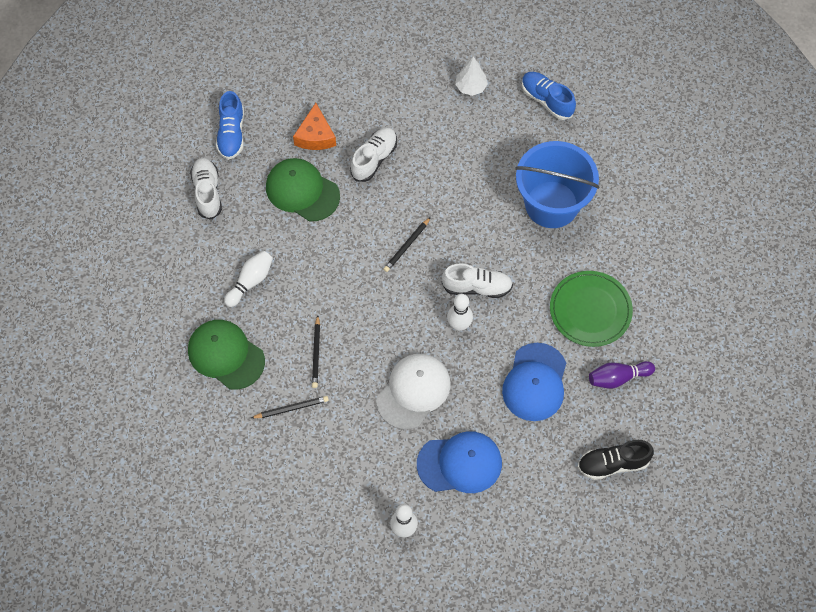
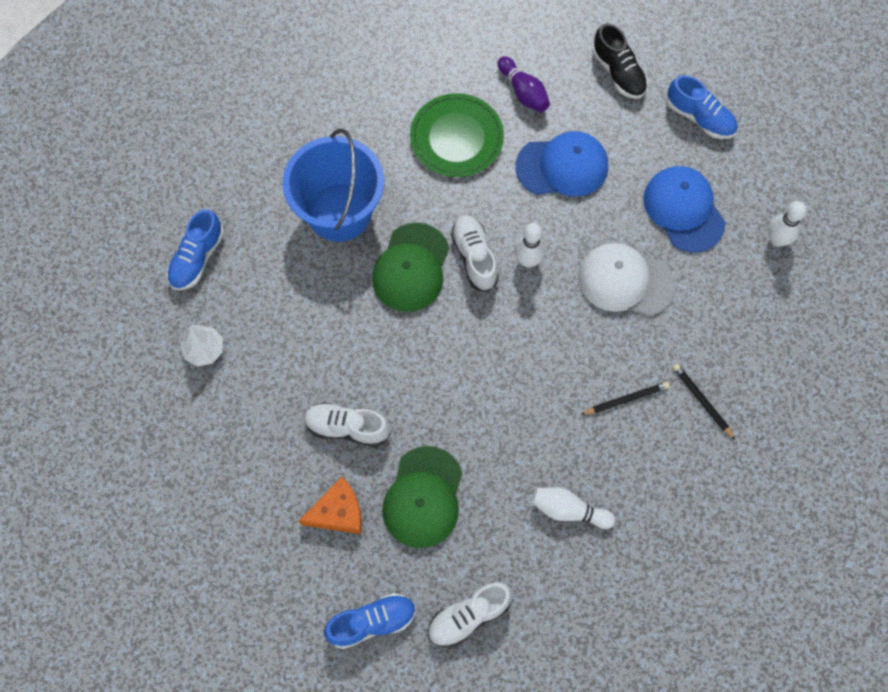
camera: 110 degrees left, 5 degrees up
(226, 355) = (672, 500): green cap -> green cap (411, 268)
(406, 246) = (452, 349): black pencil -> none
(544, 515) = (699, 117): none -> blue shoe

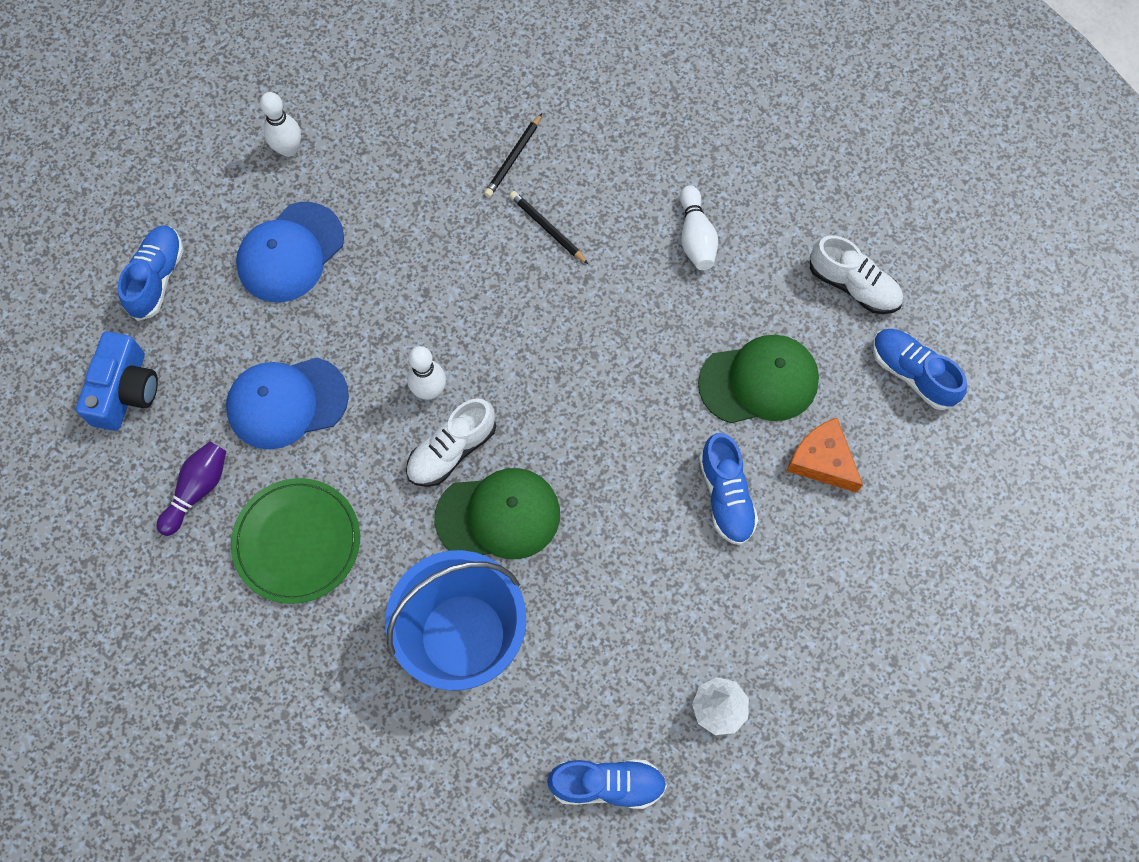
camera: 115 degrees left, 0 degrees up
(347, 428) = (726, 496): white shoe -> blue shoe
(562, 166) = (287, 402): blue cap -> blue cap turned 75 degrees counterclockwise
(618, 72) = (125, 391): black shoe -> blue camera
(625, 281) = (408, 279): white cap -> none

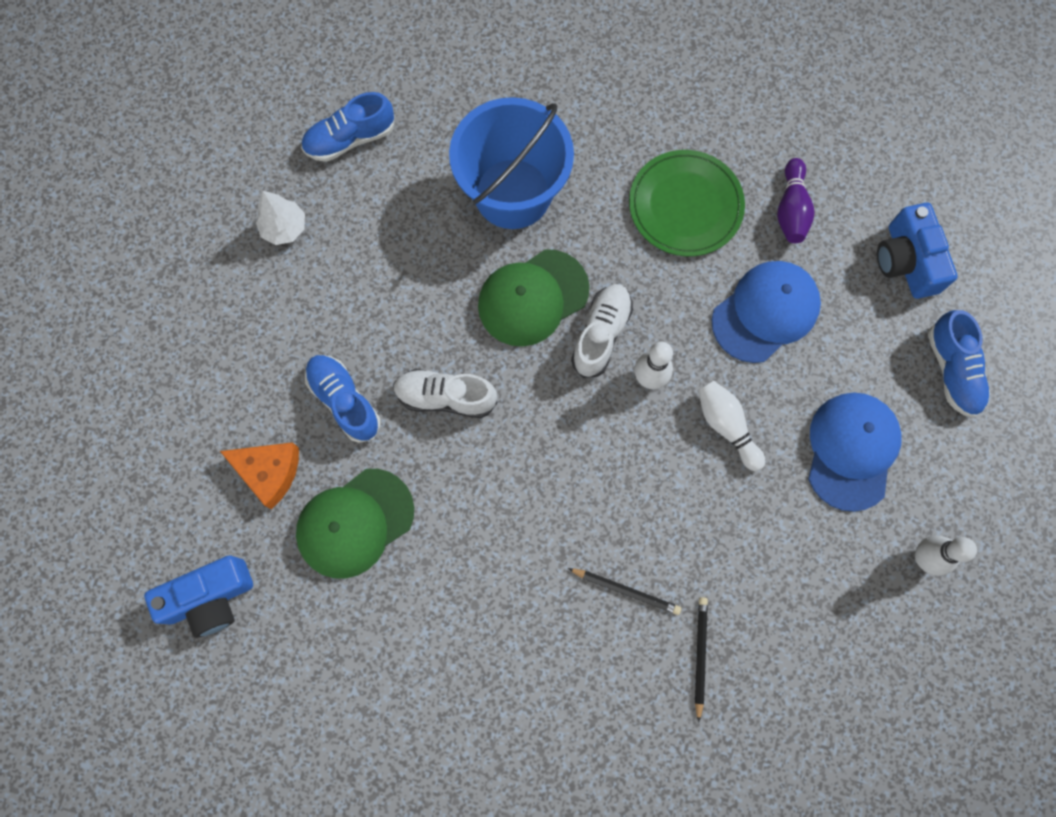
camera: 155 degrees right, 5 degrees up
(695, 237) = (476, 650): white bowling pin -> white bowling pin (726, 426)
(853, 286) = (298, 669): white shoe -> white shoe (445, 397)
(912, 373) = (210, 598): blue shoe -> blue camera

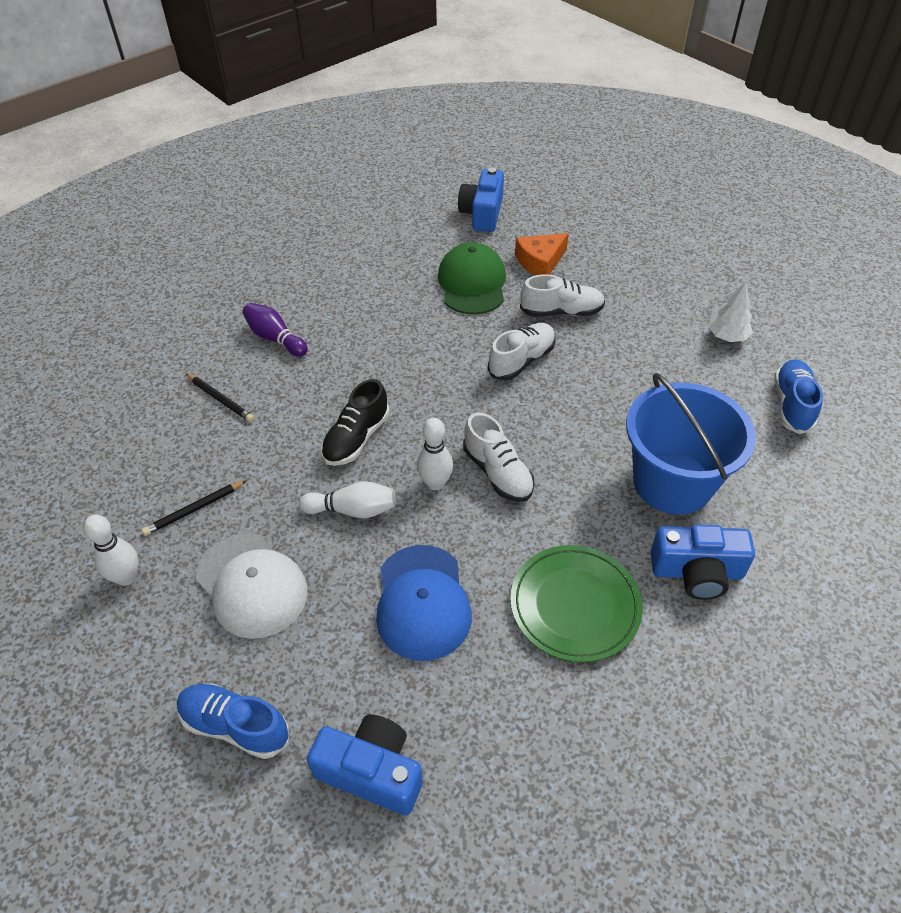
camera: 125 degrees right, 25 degrees down
(344, 401) = (561, 312): blue shoe -> white shoe
(533, 298) = (563, 447): green cap -> none
(593, 138) = (696, 572): none -> blue camera
(626, 591) = (300, 385): black pencil -> black pencil (194, 510)
(651, 482) = (356, 438): none -> black shoe
(791, 209) = (507, 697): purple bowling pin -> purple bowling pin (275, 338)
(851, 450) = (252, 585): blue cap -> white cap

